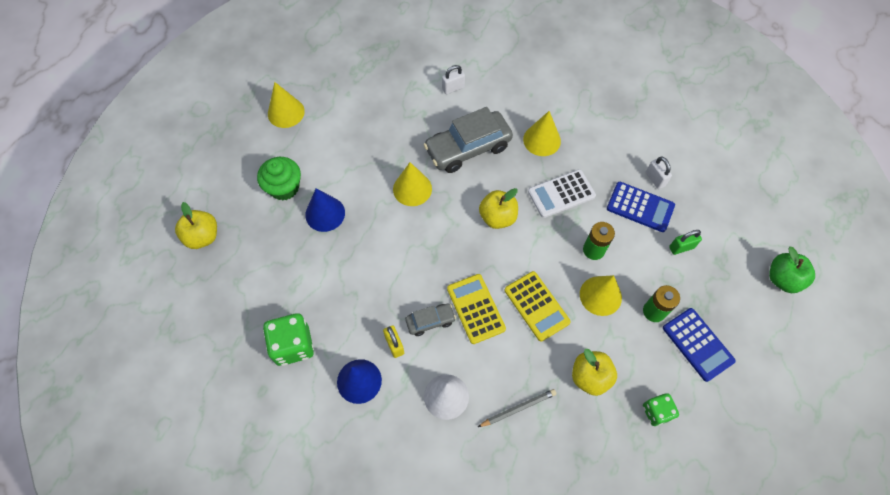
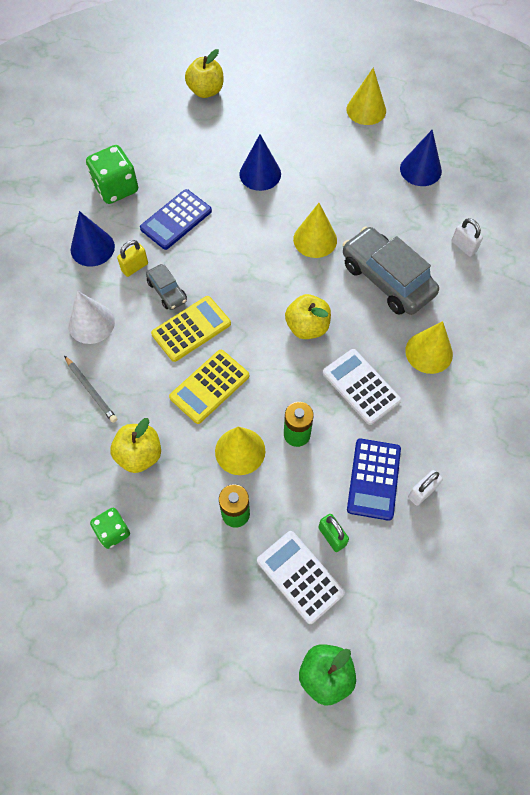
camera: 75 degrees right, 0 degrees up
(284, 187) = (278, 134): green cupcake -> none
(367, 93) = (420, 169): none -> blue cone
(697, 344) = (205, 570): blue calculator -> blue calculator (176, 220)
(710, 277) = (300, 576): none -> white calculator

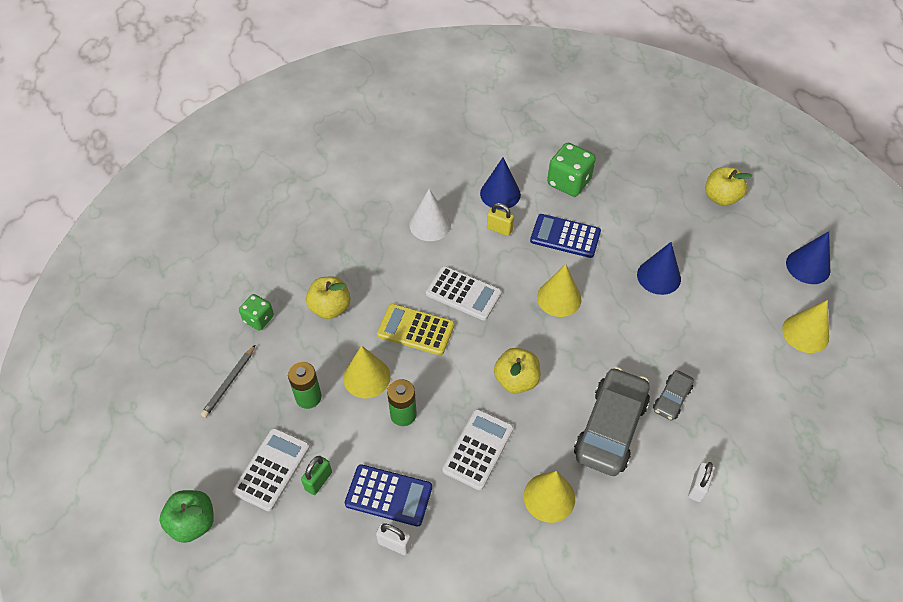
camera: 65 degrees right, 10 degrees down
(91, 390) = (370, 252): grey pencil -> grey pencil (229, 383)
(167, 291) = (489, 261): grey car -> grey car (671, 399)
(191, 329) = (463, 293): yellow calculator -> white calculator
(315, 239) = (615, 349): yellow cone -> yellow cone (559, 298)
(373, 479) = (388, 495): blue calculator -> blue calculator turned 150 degrees counterclockwise
(420, 169) = (767, 411): blue cone -> blue cone (808, 266)

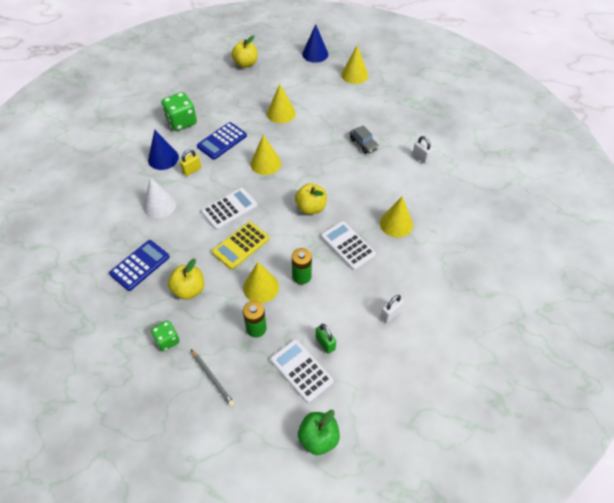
camera: 65 degrees left, 0 degrees up
(388, 495) = (356, 305): blue calculator -> blue calculator (140, 265)
(610, 428) = (367, 178): grey car -> none
(658, 276) = (281, 113): blue cone -> yellow cone

